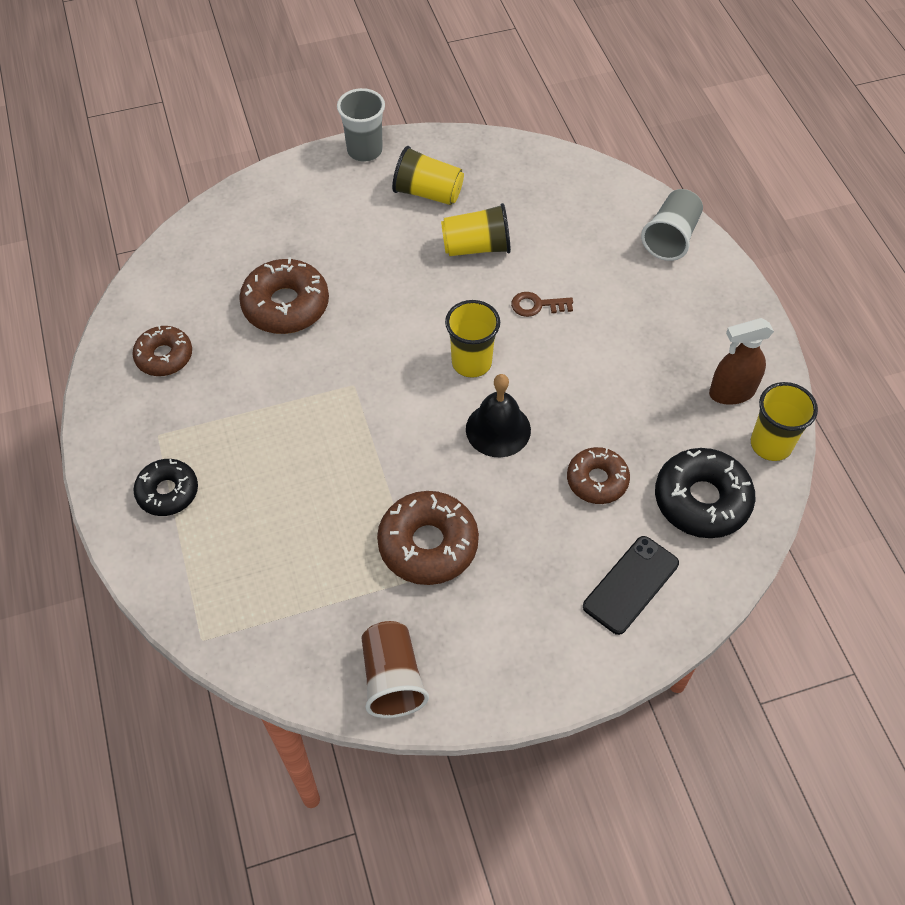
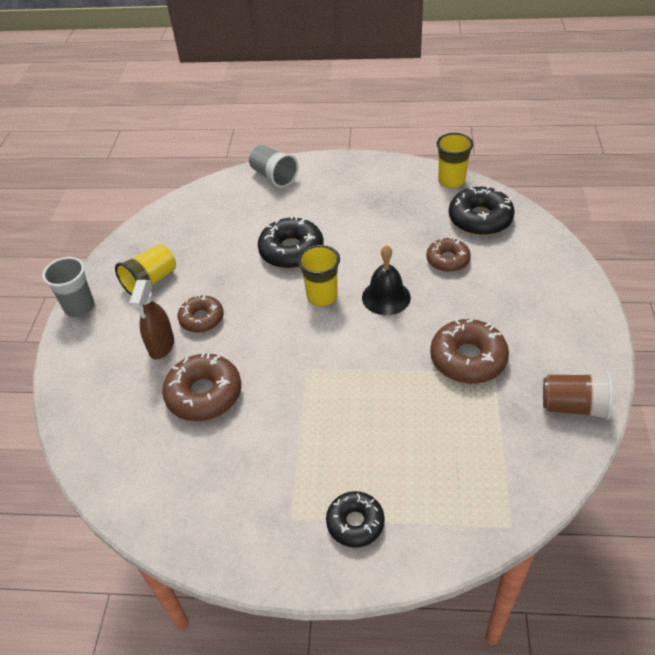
camera: 65 degrees left, 10 degrees down
(164, 356) = (207, 496): brown donut -> brown donut (202, 319)
(476, 247) = (220, 268): yellow cup -> none
(537, 305) = (291, 251): brown key -> black donut
(631, 585) = (531, 266): black phone -> none
(731, 392) = (407, 185): brown spray bottle -> brown spray bottle (161, 346)

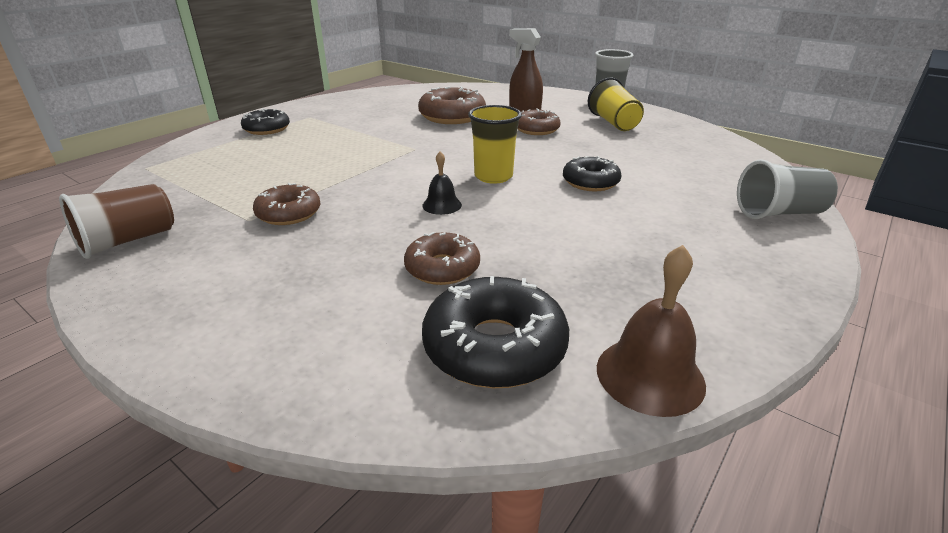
camera: 120 degrees right, 15 degrees down
(291, 251) = (590, 182): black donut -> black donut, size x0.64
(386, 297) = (442, 205): black bell -> black bell, size x0.59
(451, 181) = (650, 375): yellow cup -> brown bell
(468, 359) = (289, 213): brown donut -> brown donut, size x0.64

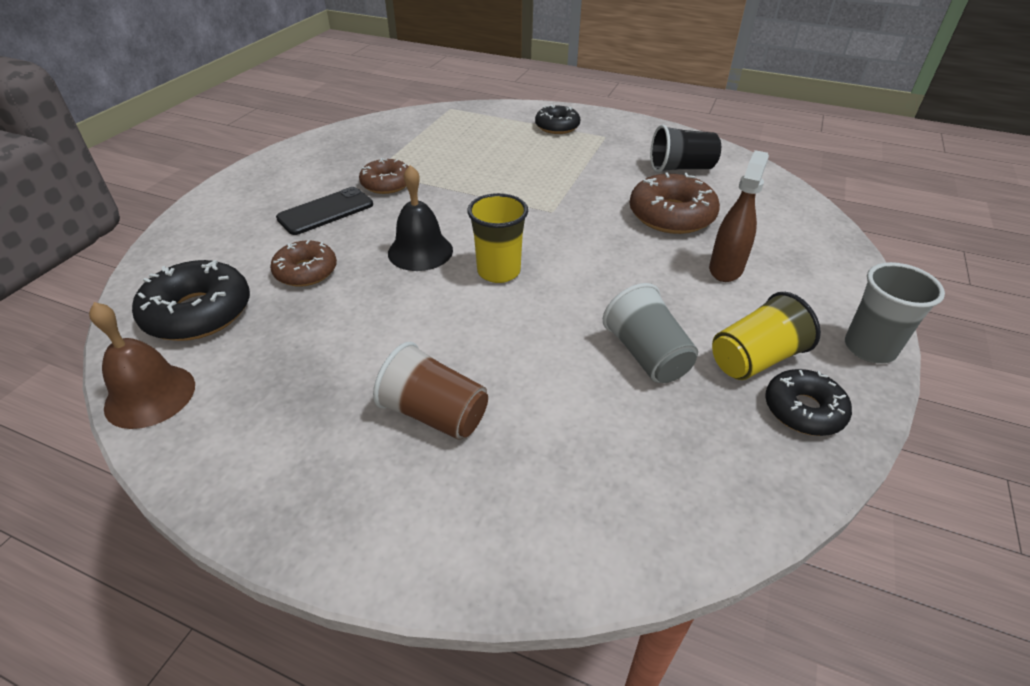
camera: 75 degrees right, 10 degrees up
(128, 241) = (336, 142): brown cup -> brown cup (434, 414)
(317, 253) = (325, 211): none -> black phone
(389, 104) = (681, 168): none -> black cup
(442, 205) = (420, 251): black bell -> black bell, size x1.69
(536, 129) = (670, 286): brown donut -> none
(590, 182) = (510, 345): black donut -> black donut (803, 410)
(779, 213) = (469, 540): grey cup -> grey cup (646, 355)

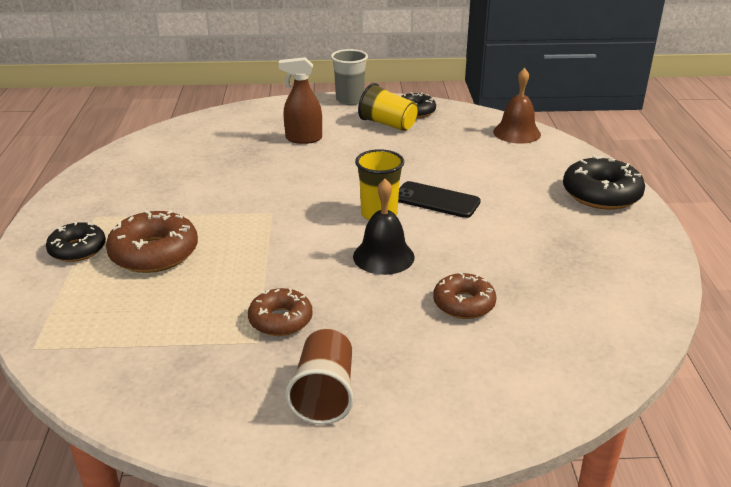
camera: 115 degrees left, 10 degrees down
(150, 395) = (650, 307): brown bell -> brown bell (517, 133)
(198, 313) = (566, 335): black donut -> black donut (601, 194)
(325, 211) = (365, 338): black phone -> black phone (436, 200)
(434, 414) = (530, 199): brown cup -> brown cup (324, 394)
(646, 355) = (415, 150): grey cup -> none
(671, 215) = (243, 164): brown donut -> brown donut (154, 253)
(681, 168) = (155, 170): black cup -> none

